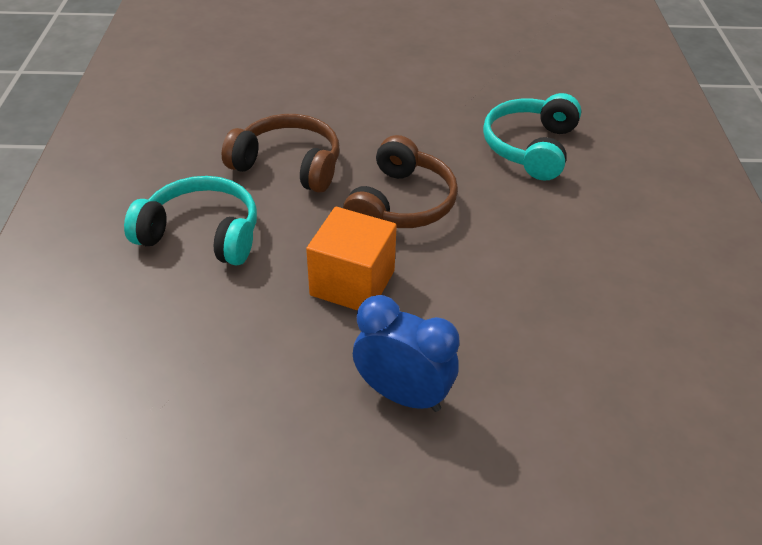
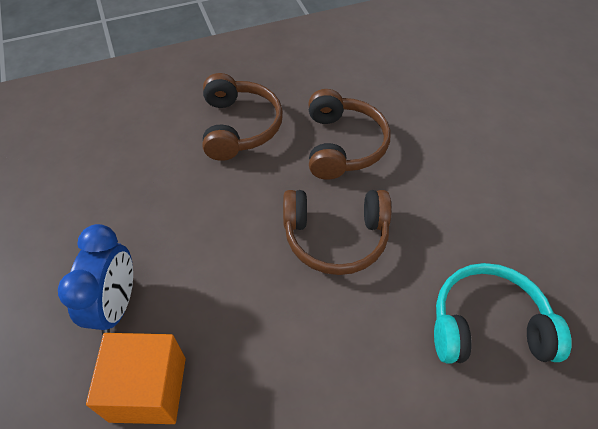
camera: 70 degrees right, 10 degrees up
(202, 234) = (239, 127): turquoise headphones -> brown headphones
(352, 283) = (223, 234): orange cube -> orange cube (148, 389)

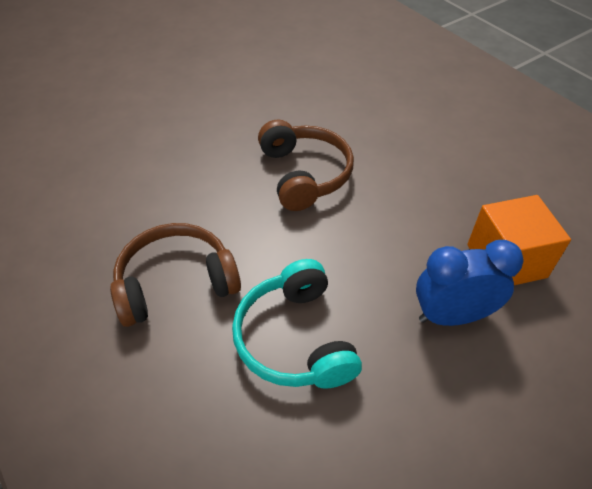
camera: 105 degrees left, 5 degrees down
(343, 145) = (188, 187): brown headphones -> none
(487, 325) = (346, 90): turquoise headphones -> turquoise headphones (295, 339)

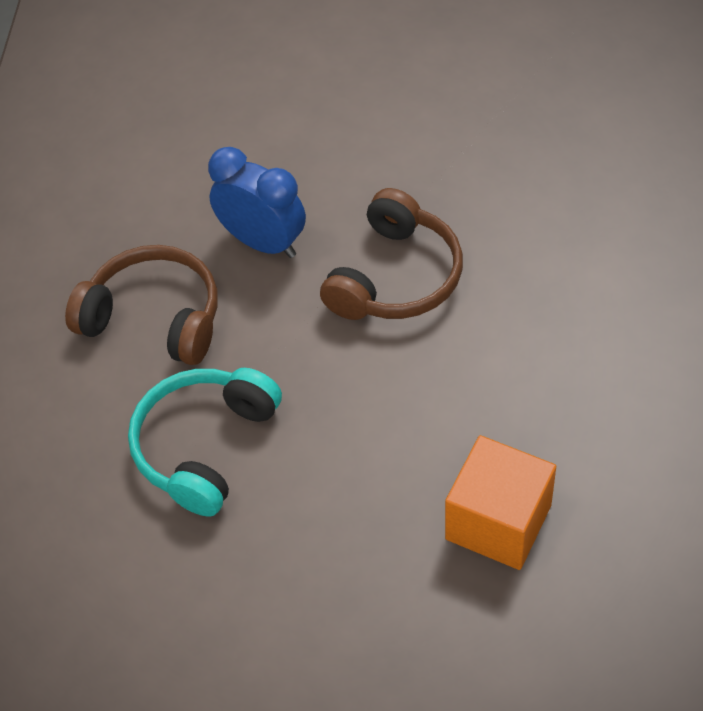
camera: 45 degrees right, 5 degrees up
(452, 316) = (371, 532): blue clock -> blue clock (263, 242)

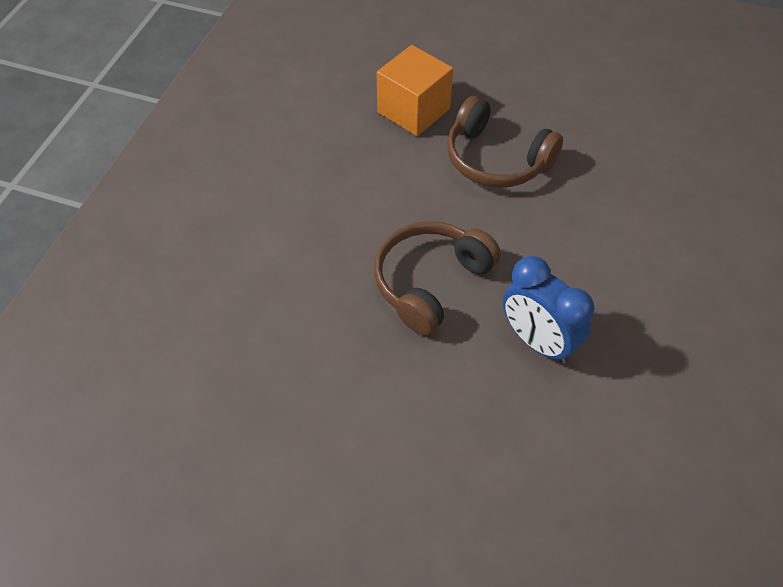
camera: 170 degrees left, 0 degrees up
(154, 318) = (639, 295): brown headphones -> brown headphones (496, 159)
(204, 446) = (602, 192): turquoise headphones -> none

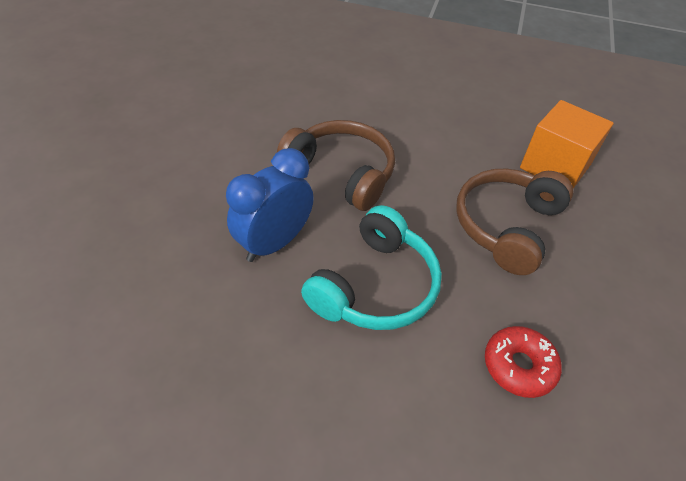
camera: 85 degrees right, 5 degrees down
(578, 261) = (375, 286): none -> turquoise headphones
(639, 177) = (518, 366): none -> red donut

